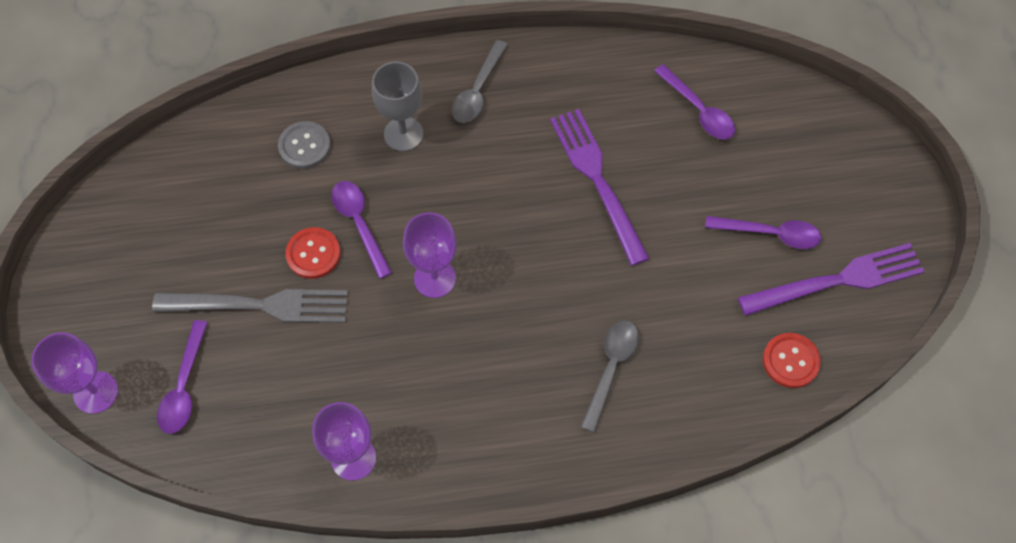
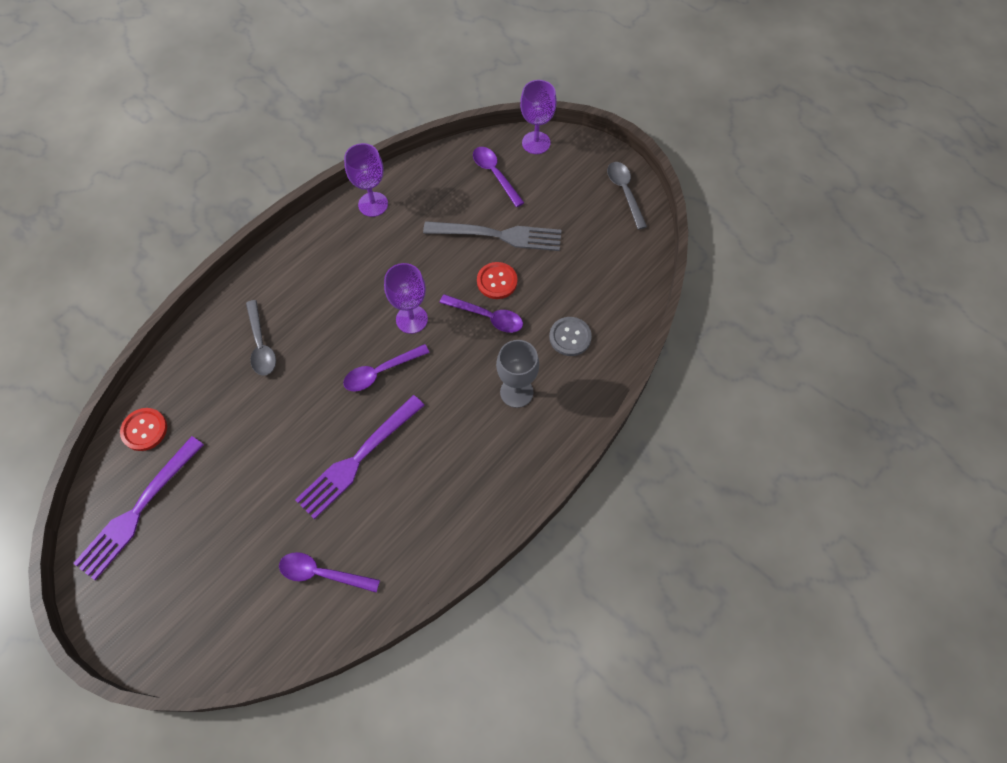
camera: 140 degrees right, 0 degrees up
(259, 305) = (498, 235): grey fork -> grey fork turned 135 degrees counterclockwise
(477, 91) = (496, 462): grey spoon -> grey spoon (624, 192)
(597, 180) = (358, 458): purple fork -> purple fork turned 105 degrees clockwise
(770, 234) = (207, 510): purple spoon -> purple spoon (380, 372)

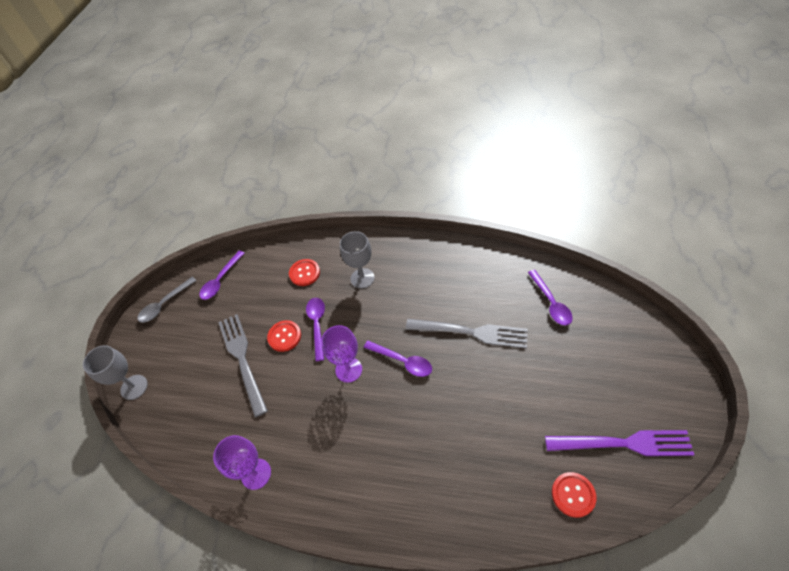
camera: 115 degrees left, 10 degrees down
(261, 345) = (441, 462): grey spoon -> none
(358, 458) = (471, 332): purple fork -> grey fork
(495, 174) = (181, 397): purple spoon -> purple spoon (220, 280)
(536, 143) = (134, 387): purple goblet -> grey goblet
(570, 337) = (304, 273): grey button -> red button

